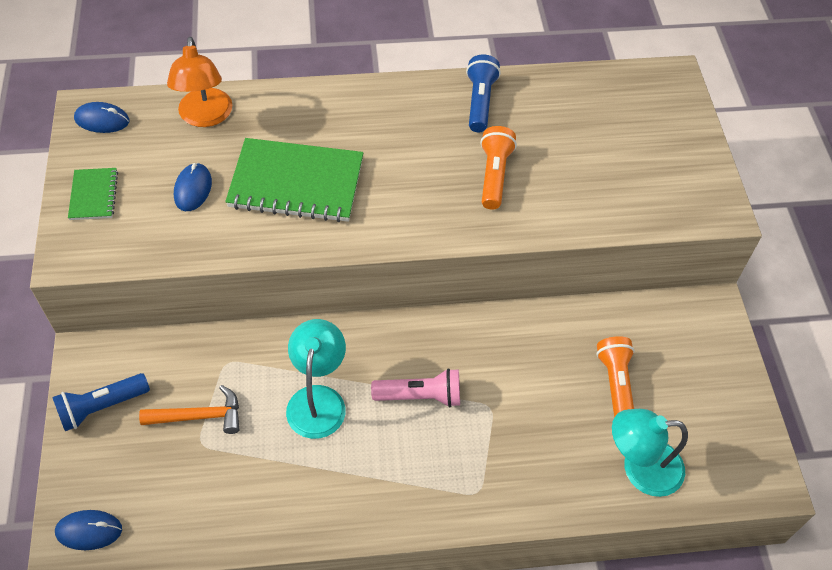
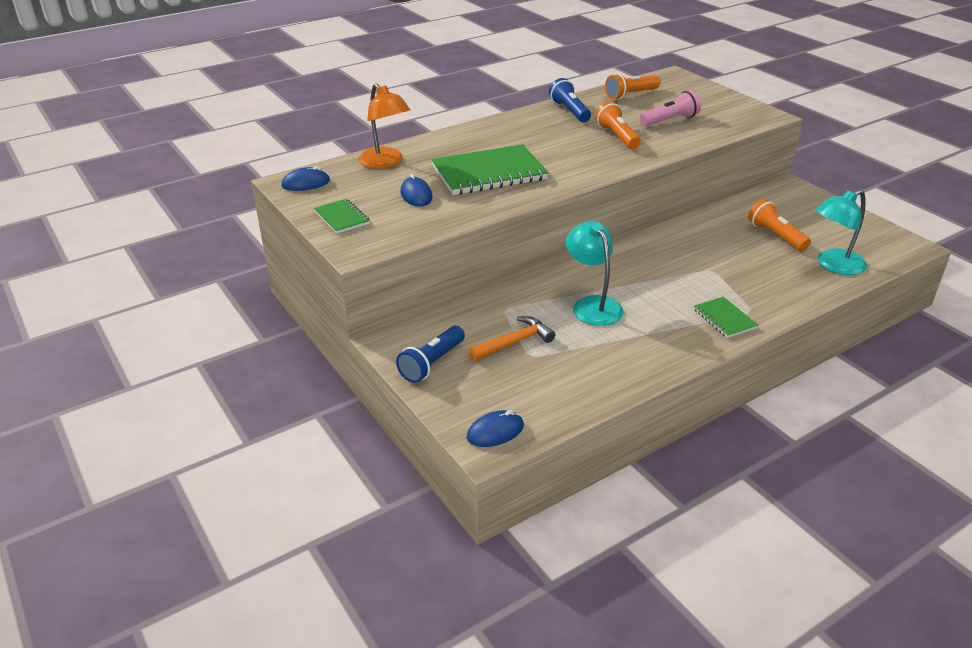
camera: 25 degrees left, 20 degrees down
(420, 396) = (660, 280): pink flashlight -> pink flashlight (670, 120)
(438, 490) = (724, 319): none -> green notebook
(581, 98) = (630, 95): none -> orange flashlight

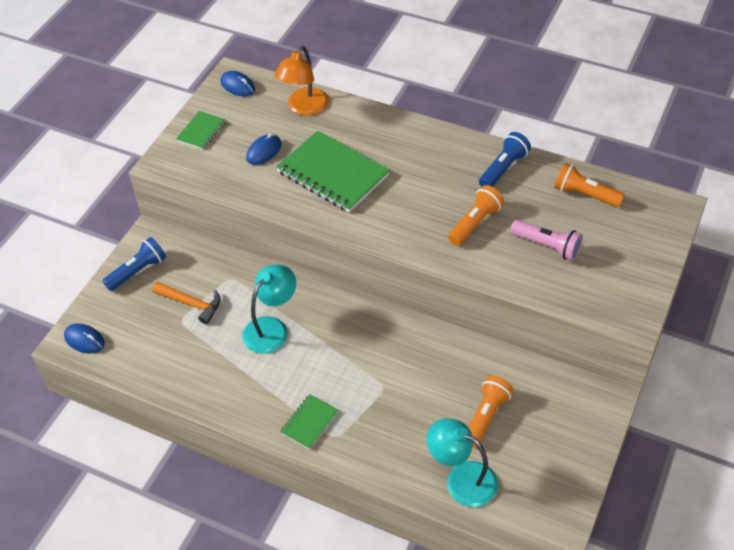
camera: 60 degrees right, 15 degrees up
(432, 363) = (138, 271): blue flashlight -> blue flashlight turned 135 degrees clockwise

